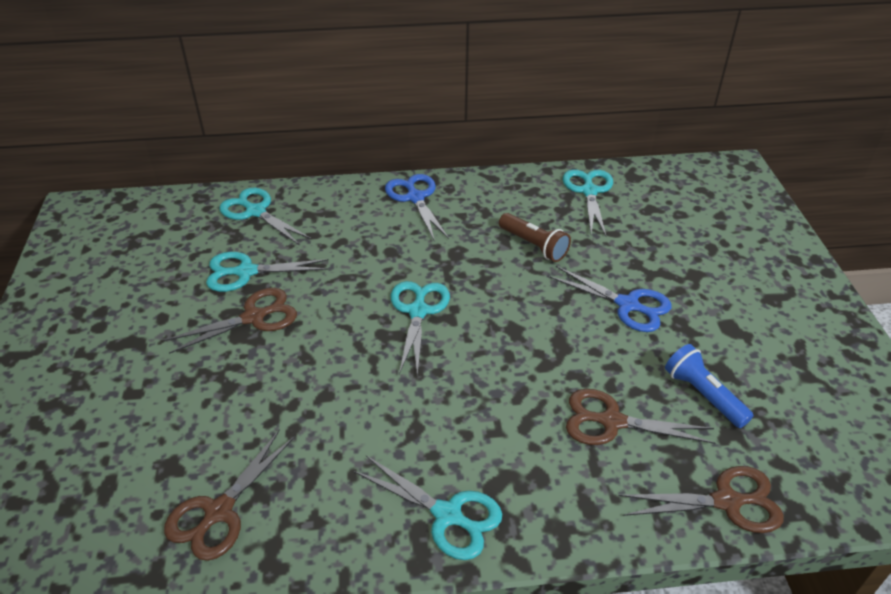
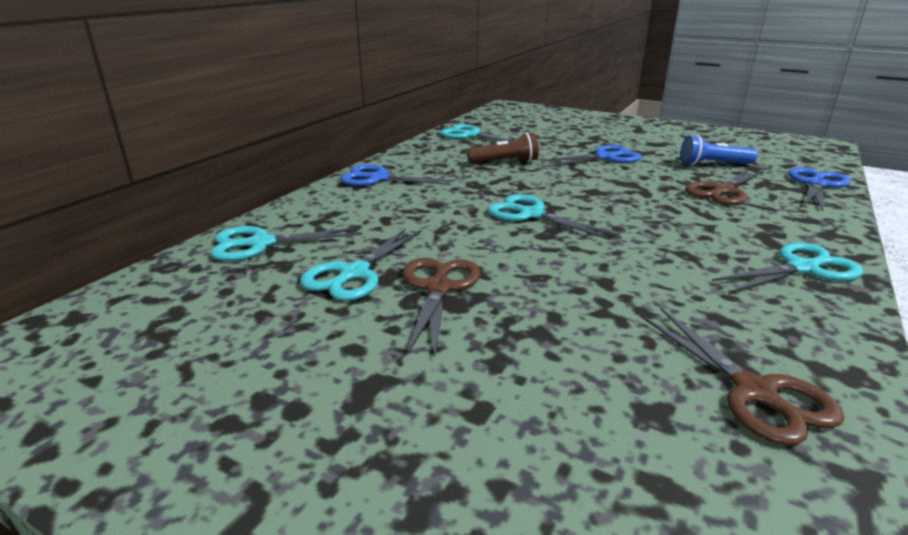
camera: 55 degrees left, 15 degrees down
(726, 501) = (816, 184): brown scissors -> blue scissors

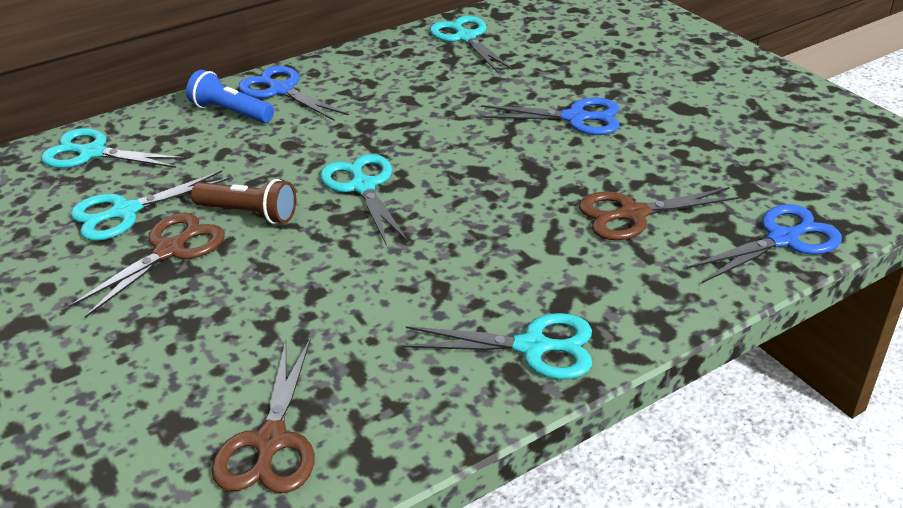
camera: 30 degrees right, 10 degrees up
(505, 162) = (444, 96): brown flashlight -> brown flashlight (249, 213)
(713, 164) = (699, 166): blue flashlight -> blue flashlight (231, 112)

